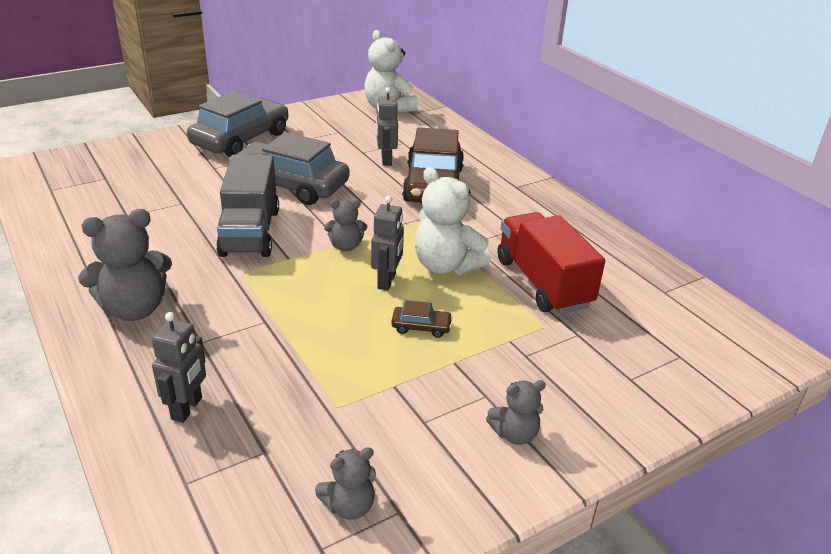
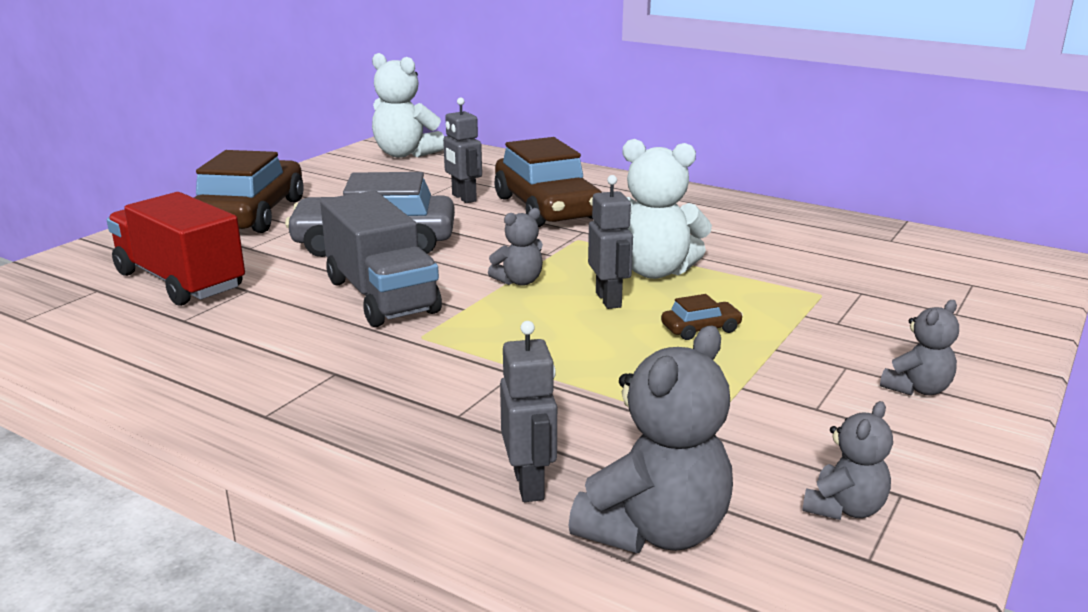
camera: 25 degrees left, 10 degrees down
(134, 309) = (321, 409): grey teddy bear -> grey teddy bear (655, 530)
(241, 139) = (251, 214): grey car -> brown car
(543, 283) = (772, 261): red truck -> red truck (180, 281)

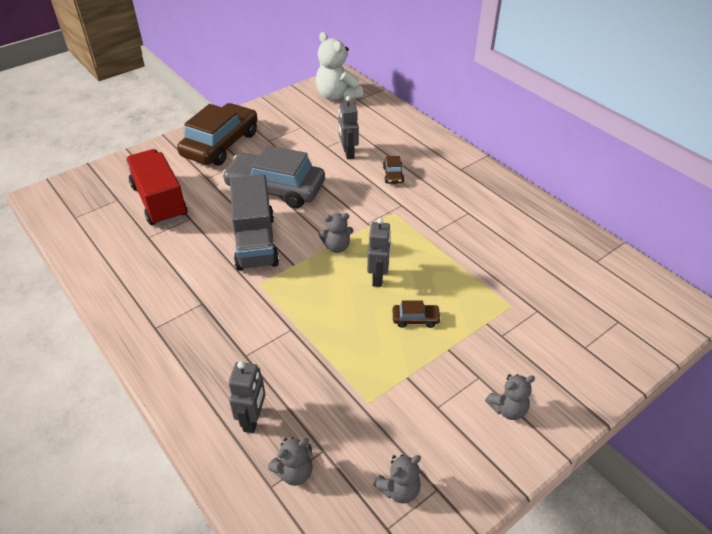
camera: 20 degrees right, 20 degrees up
(547, 208) = (393, 175): brown car -> brown car, size x0.40
(655, 271) = (421, 256): white teddy bear -> none
(655, 530) = (294, 472): grey teddy bear -> grey teddy bear, size x0.55

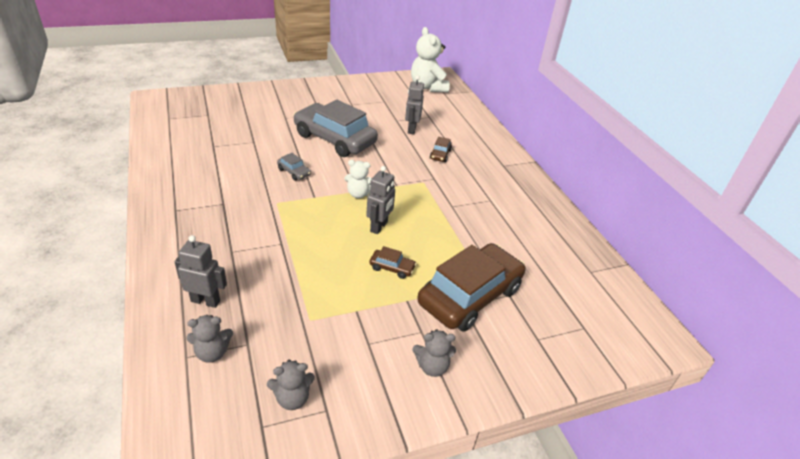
camera: 15 degrees right, 5 degrees down
(159, 202) = (238, 124): red truck -> none
(221, 144) = (311, 97): brown car -> brown car (470, 296)
(253, 419) = (205, 301): grey robot -> grey robot turned 105 degrees counterclockwise
(255, 242) = (294, 172): grey truck -> grey car
(337, 247) = (358, 194): grey teddy bear -> white teddy bear

